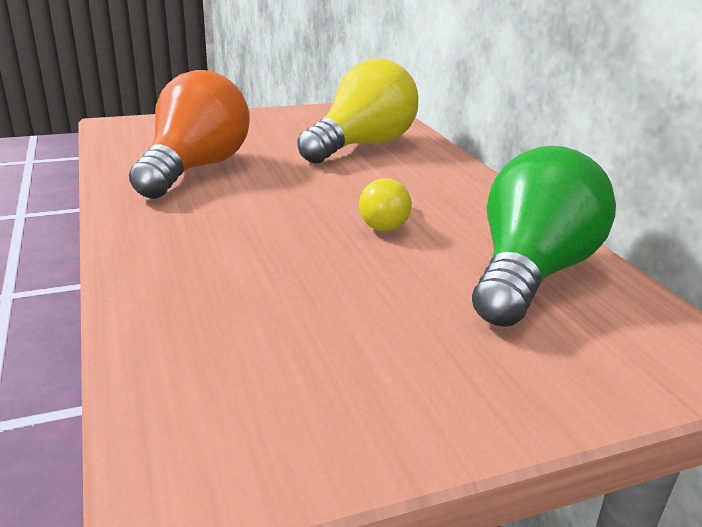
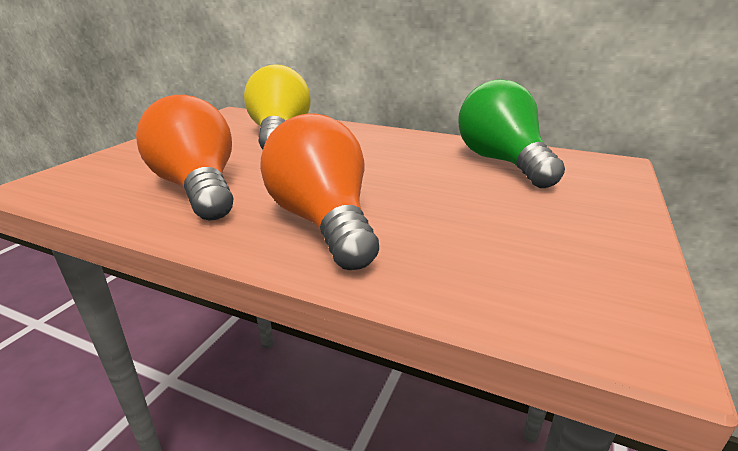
camera: 45 degrees left, 0 degrees up
(209, 239) = (323, 222): none -> orange light bulb
(386, 223) = (394, 168): yellow light bulb -> none

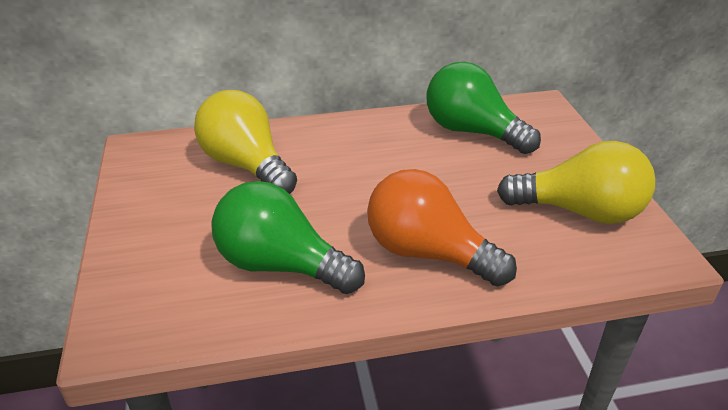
camera: 35 degrees left, 10 degrees up
(198, 188) = (281, 265): orange light bulb -> green light bulb
(549, 249) = (579, 211): none -> yellow light bulb

